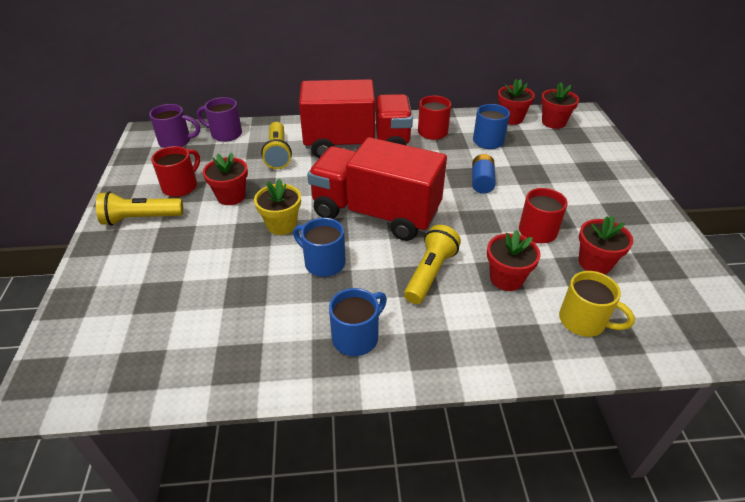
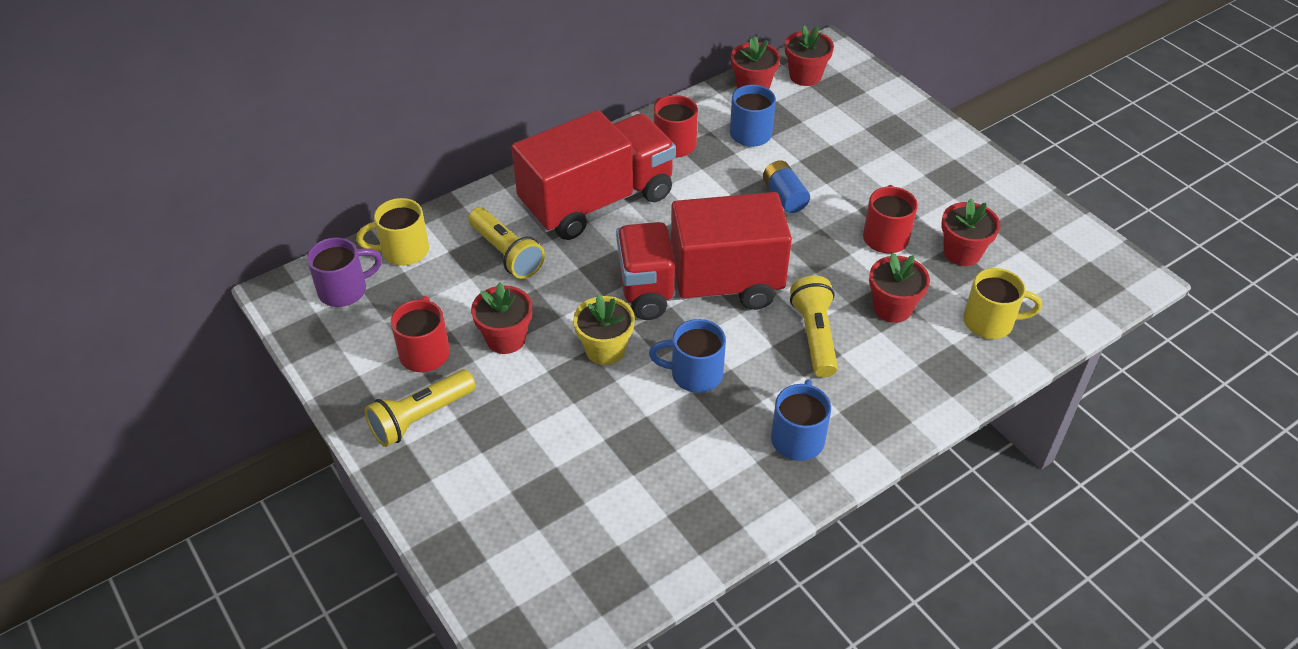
camera: 30 degrees left, 5 degrees up
(225, 134) = (403, 251): purple mug -> yellow mug

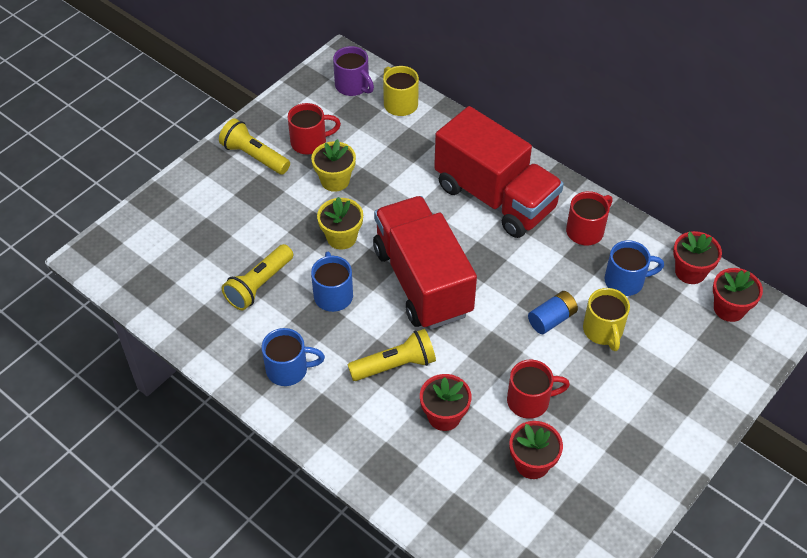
camera: 75 degrees right, 5 degrees up
(506, 253) = (417, 159): yellow flashlight -> yellow flashlight (259, 285)
(506, 339) = (335, 180): red flower pot -> yellow flower pot
(990, 322) = (451, 492): yellow mug -> yellow mug (603, 331)

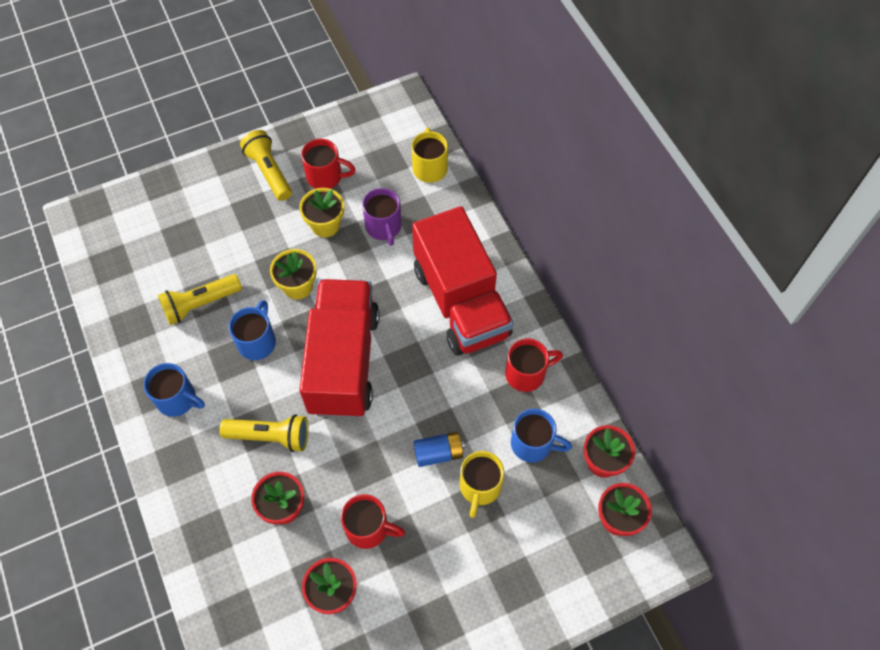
camera: 25 degrees right, 10 degrees up
(353, 86) = (397, 132): purple mug -> purple mug (384, 227)

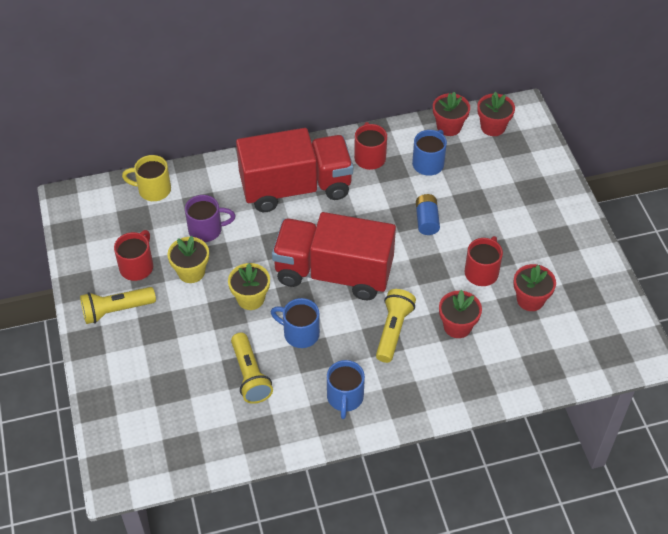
camera: 80 degrees left, 10 degrees down
(178, 399) = (345, 398): blue mug -> blue mug turned 150 degrees clockwise
(480, 487) = (458, 200): yellow mug -> none

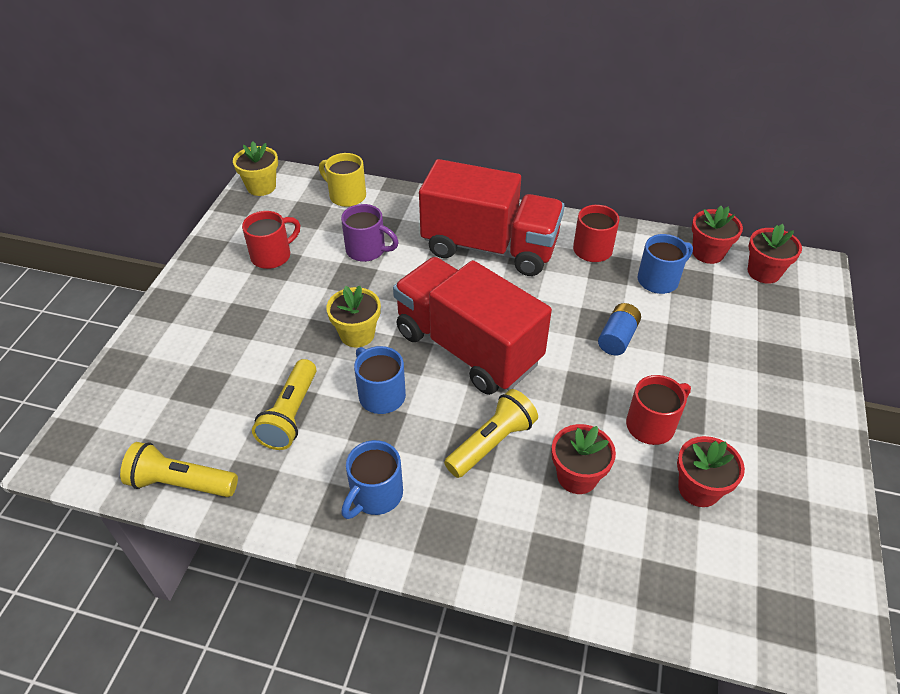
camera: 30 degrees right, 5 degrees down
(116, 310) = (217, 287): yellow flashlight -> yellow flashlight (181, 483)
(191, 272) = (319, 282): yellow flower pot -> yellow flower pot (261, 187)

